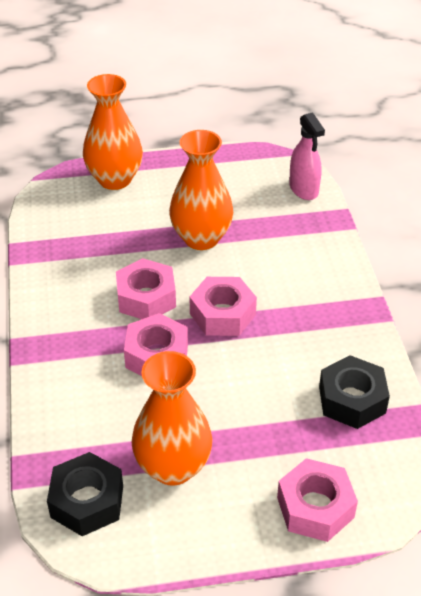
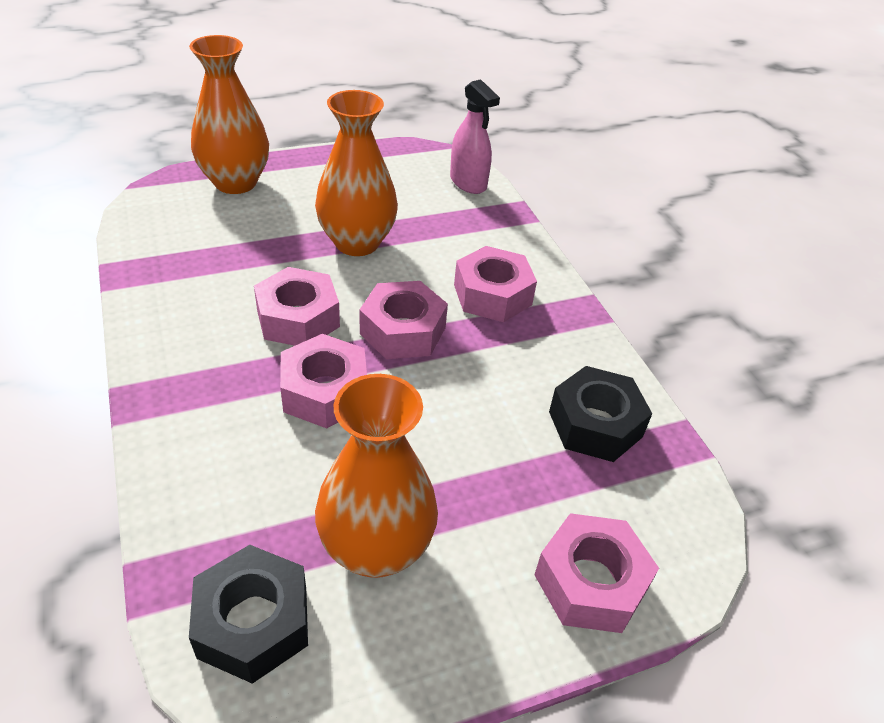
camera: 15 degrees left, 0 degrees up
(299, 290) = (492, 295): none -> pink nut

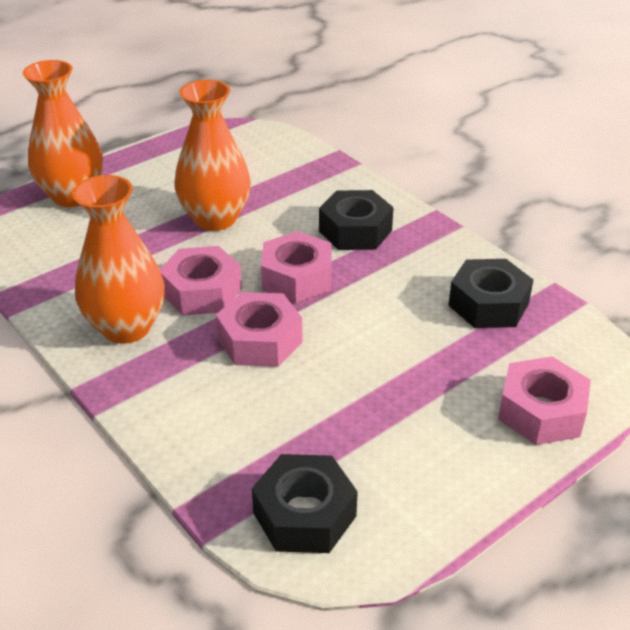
camera: 15 degrees left, 5 degrees down
(376, 548) = (369, 438): orange vase -> orange vase (126, 327)
(468, 182) = (283, 146): pink spray bottle -> none
(492, 295) = (355, 231): pink nut -> black nut

